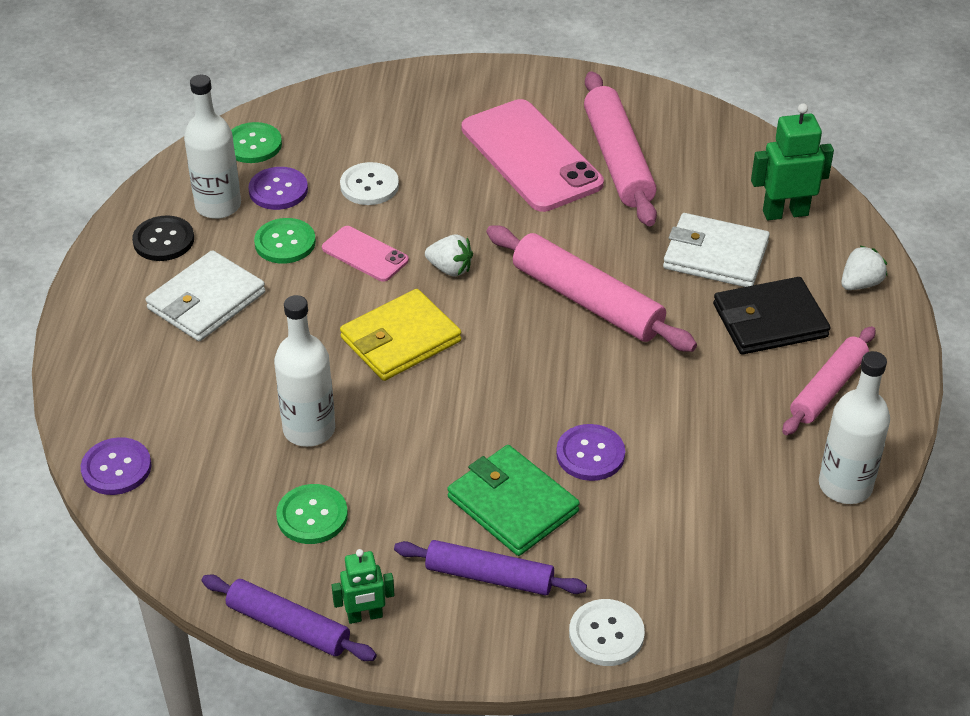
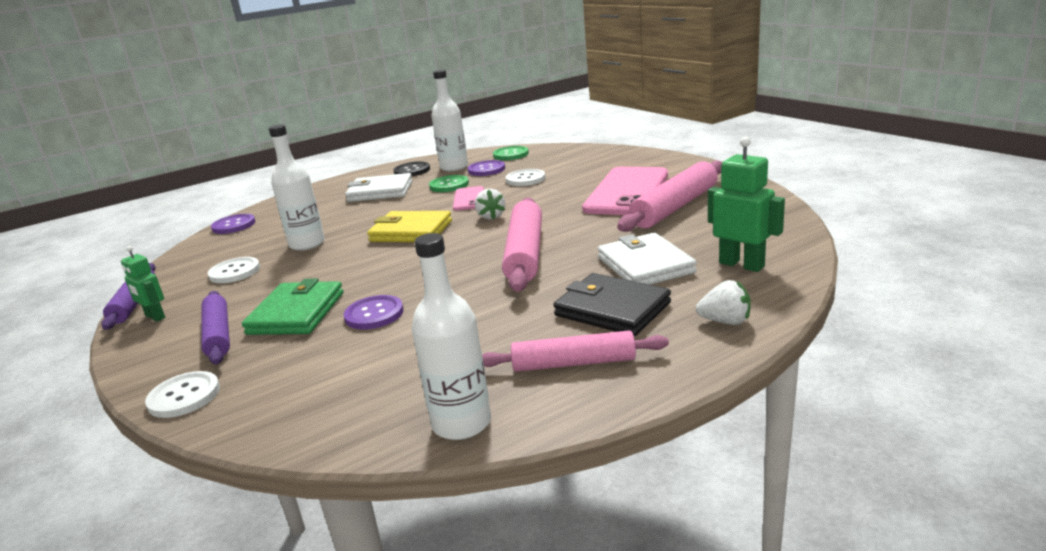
camera: 55 degrees right, 20 degrees down
(312, 516) = (234, 272): green button -> white button

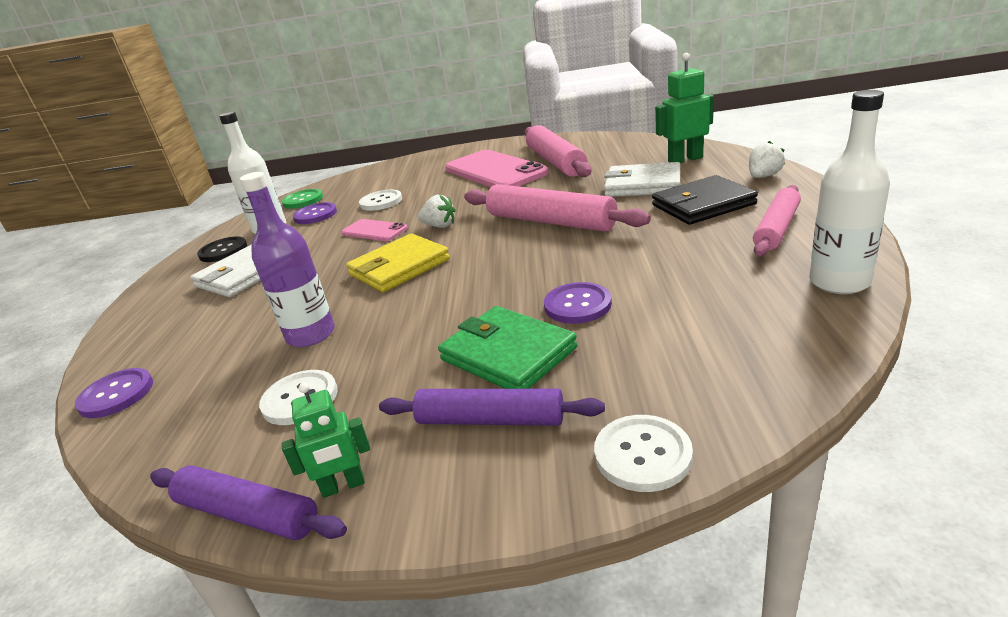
camera: 55 degrees left, 5 degrees up
(307, 244) = (311, 335): white bottle -> purple bottle
(449, 185) = (314, 236): green button -> none

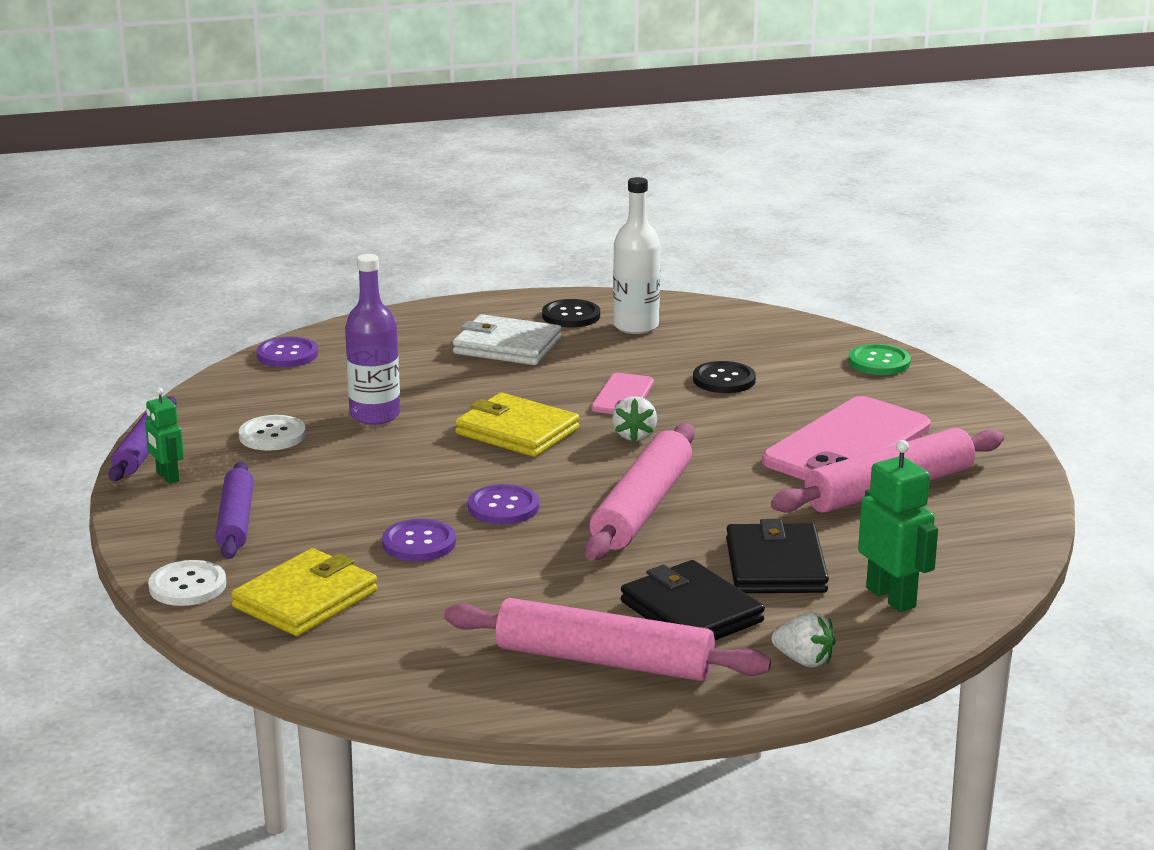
camera: 70 degrees right, 5 degrees down
(303, 200) = (734, 323): green button -> green button (879, 362)
(315, 215) = (680, 344): purple button -> purple button (503, 507)
(381, 202) = (724, 380): white button -> black button
(508, 354) = (331, 517): green wallet -> none
(643, 185) = (776, 566): white wallet -> black wallet
(680, 364) = (305, 599): none -> yellow wallet
(776, 229) = (604, 660): pink rolling pin -> pink rolling pin, size x1.53
(839, 282) = (454, 689): white bottle -> none

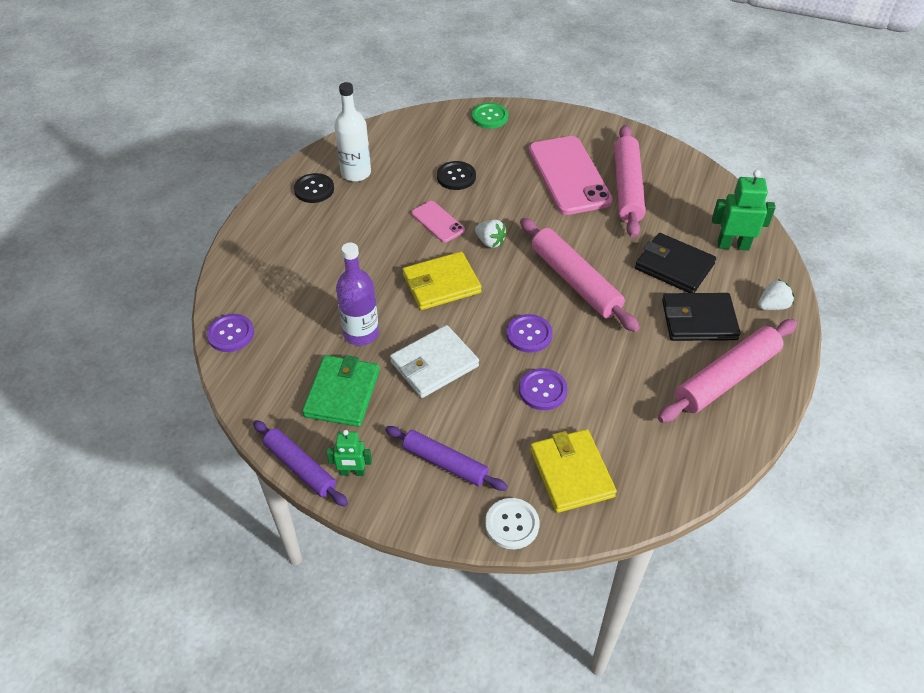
camera: 55 degrees left, 25 degrees up
(272, 435) = (342, 393): white button -> green wallet
(507, 346) = (326, 234): white wallet -> white wallet (434, 364)

